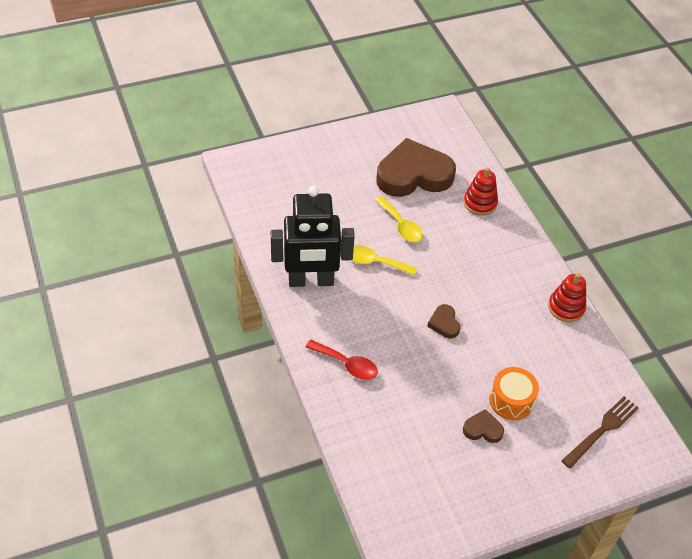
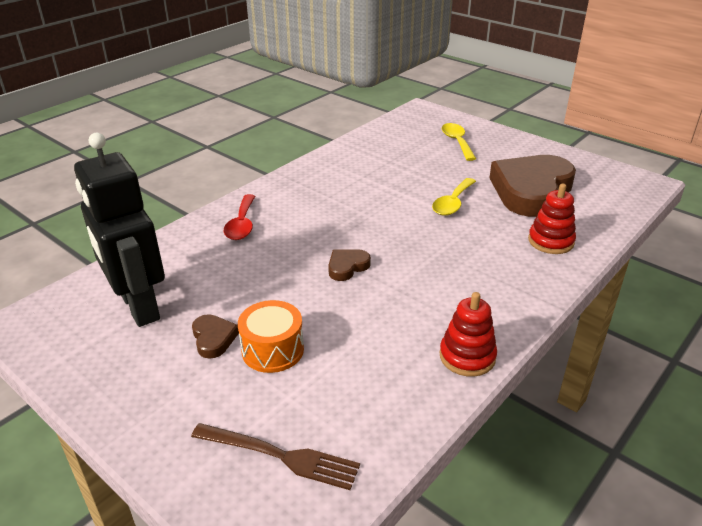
camera: 65 degrees right, 15 degrees down
(311, 281) = (327, 178): black robot -> black robot (138, 306)
(374, 262) = (386, 202): yellow spoon -> yellow spoon (457, 142)
(413, 175) = (531, 191): brown heart -> brown heart turned 105 degrees counterclockwise

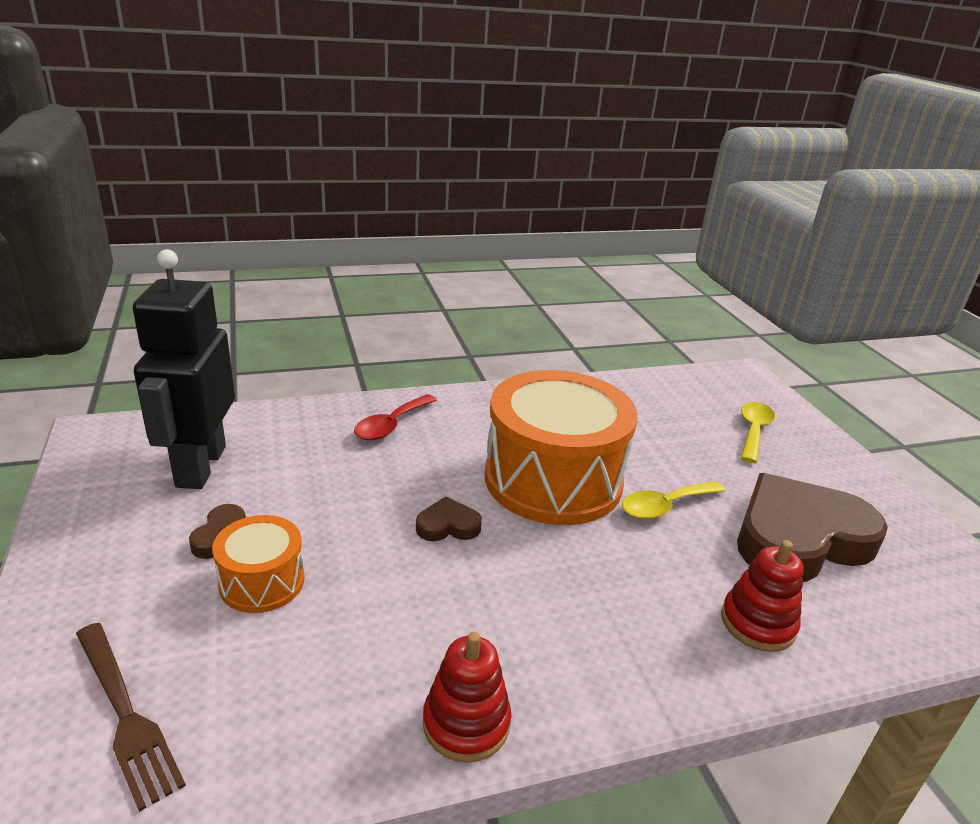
camera: 30 degrees right, 5 degrees down
(378, 215) = (553, 479): none -> orange drum

